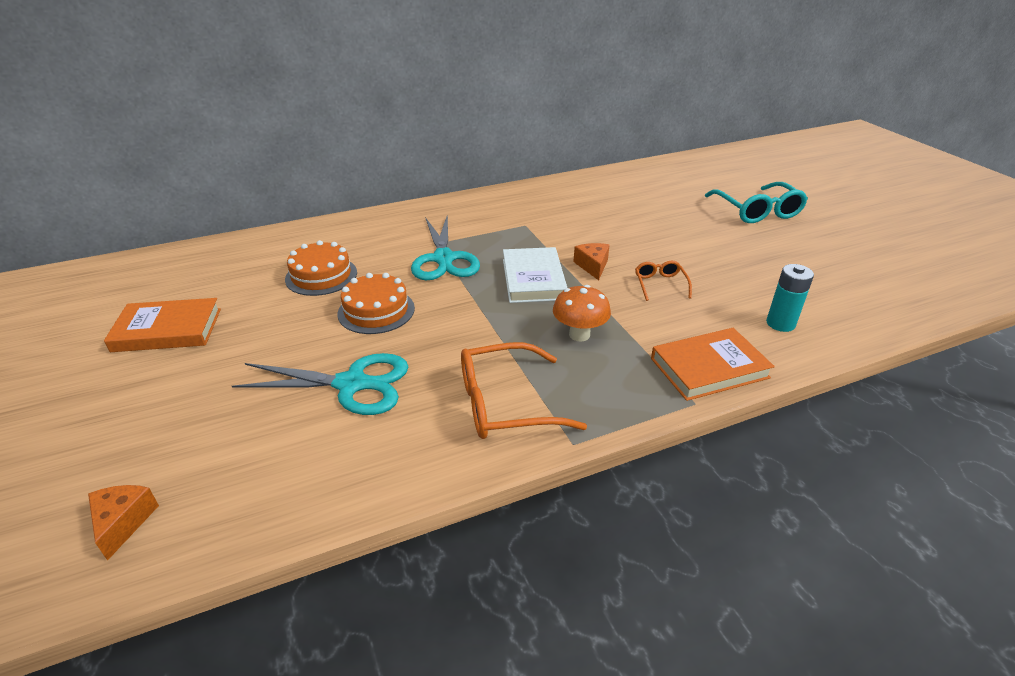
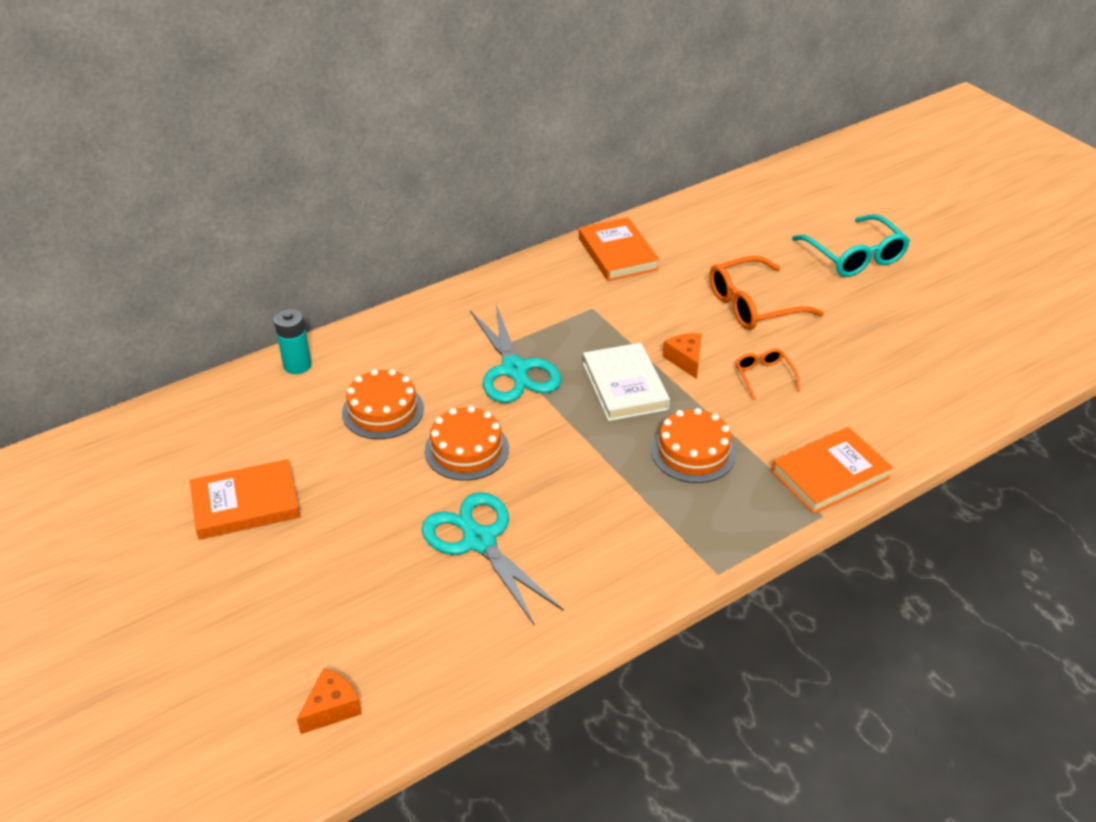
camera: 10 degrees left, 5 degrees up
(123, 522) = (332, 708): orange cheese -> orange cheese turned 60 degrees clockwise
(351, 384) = (479, 541): turquoise scissors -> turquoise scissors turned 120 degrees counterclockwise
(505, 403) = (641, 541): orange glasses -> orange glasses (753, 305)
(558, 194) = (618, 253): none -> orange book
(579, 334) = (693, 452): orange mushroom -> orange cake
(780, 323) = (894, 412): turquoise battery -> turquoise battery (297, 365)

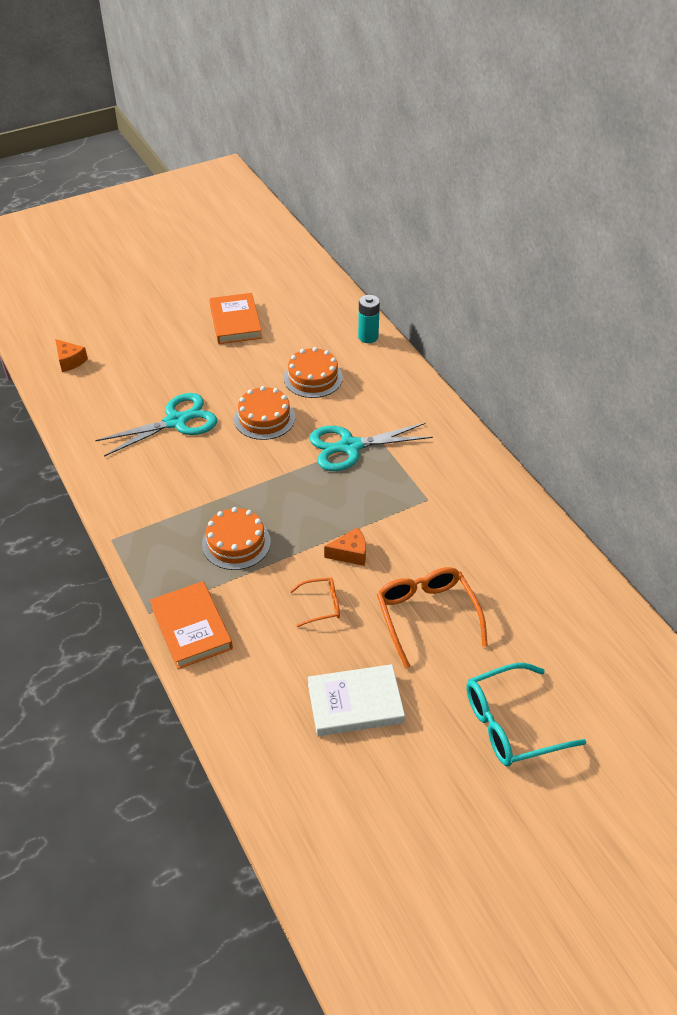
camera: 95 degrees right, 5 degrees up
(618, 253) = (512, 525): orange book -> none
(624, 386) = (321, 510): white book -> white book (355, 703)

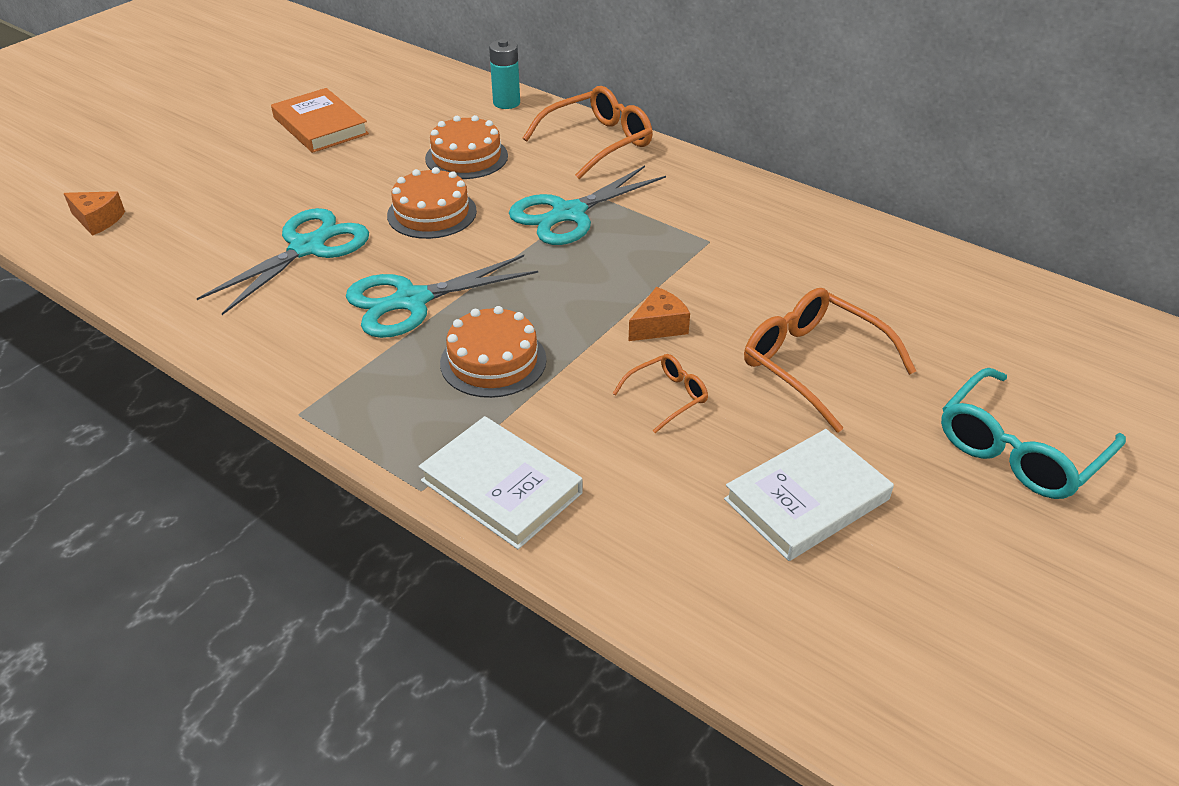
camera: 25 degrees left, 5 degrees down
(191, 628) = (501, 487): orange book -> white book
(215, 483) = (412, 301): none -> turquoise scissors
(408, 391) = (597, 142): none -> orange glasses

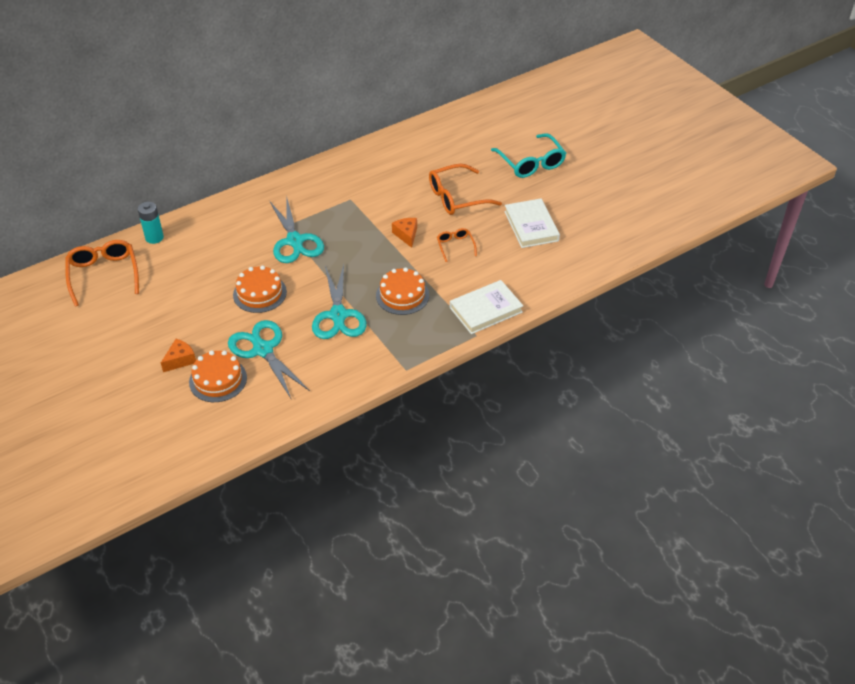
camera: 70 degrees left, 5 degrees up
(98, 220) = (169, 445): orange cheese -> orange cheese (180, 360)
(320, 126) = (120, 327): orange book -> none
(466, 157) = (208, 268): orange cake -> orange cake (218, 380)
(597, 142) = (229, 212): orange glasses -> orange glasses (104, 275)

